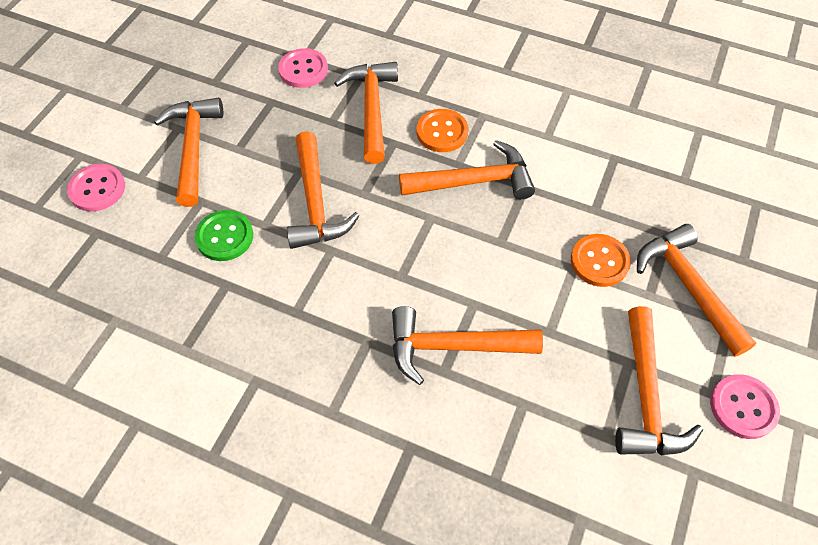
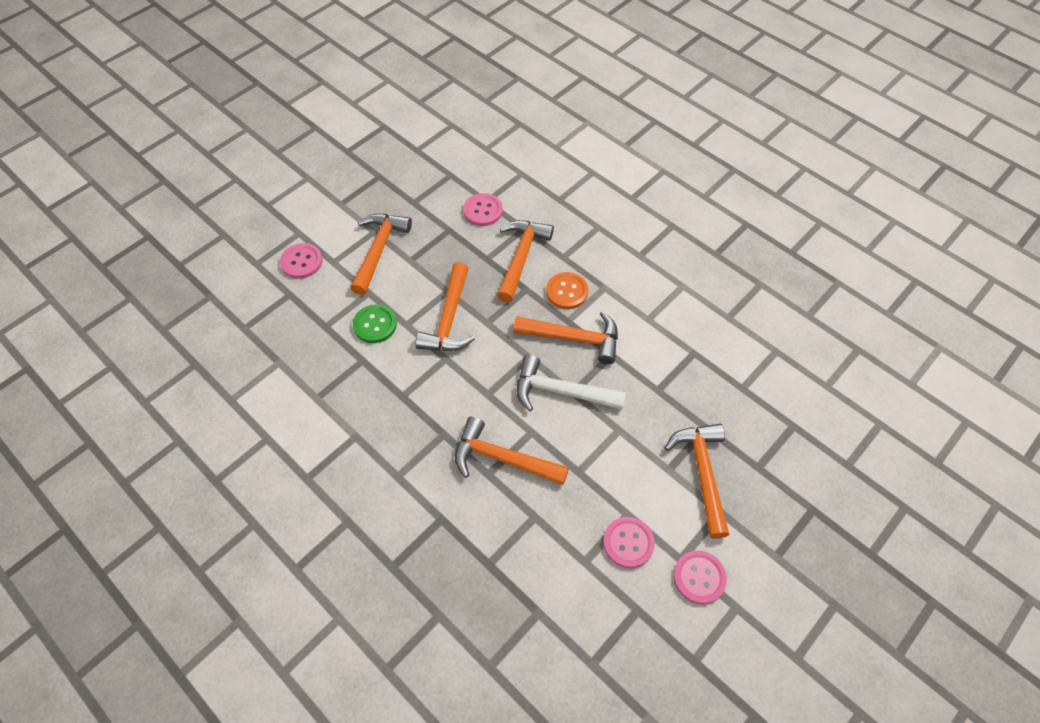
camera: 20 degrees right, 0 degrees up
(487, 245) = (561, 391): none -> white hammer
(599, 261) = (642, 431): orange button -> none
(645, 395) = (628, 543): orange hammer -> pink button

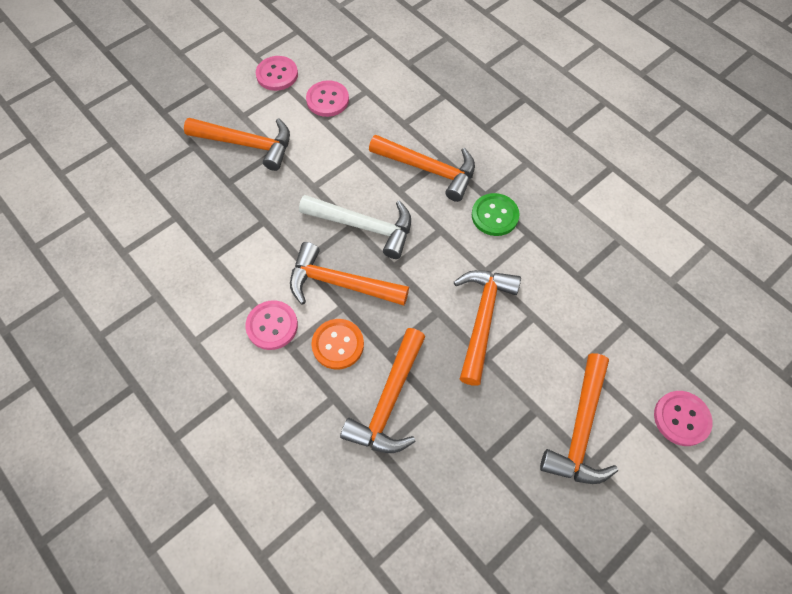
camera: 175 degrees left, 5 degrees up
(375, 325) = (570, 318): green button -> green button (494, 215)
(483, 211) = (437, 489): pink button -> pink button (272, 326)
(702, 474) = (246, 144): orange hammer -> orange hammer turned 75 degrees counterclockwise

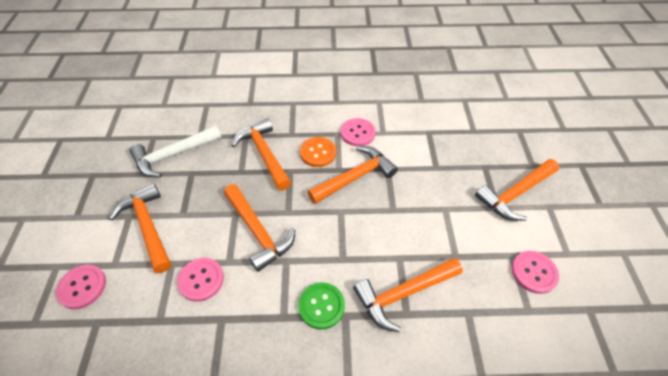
camera: 130 degrees right, 10 degrees down
(277, 74) = (588, 254): pink button -> pink button (201, 280)
(363, 226) = (386, 215): white hammer -> white hammer (174, 155)

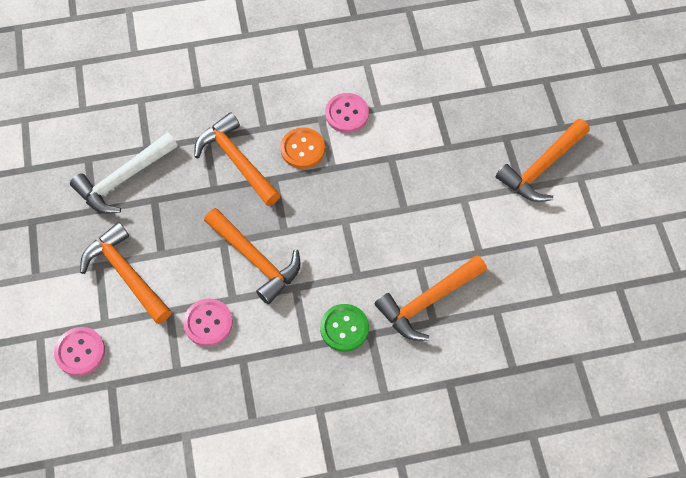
camera: 10 degrees left, 10 degrees up
(355, 177) = (353, 175): orange hammer -> none
(534, 272) = (563, 257): pink button -> none

